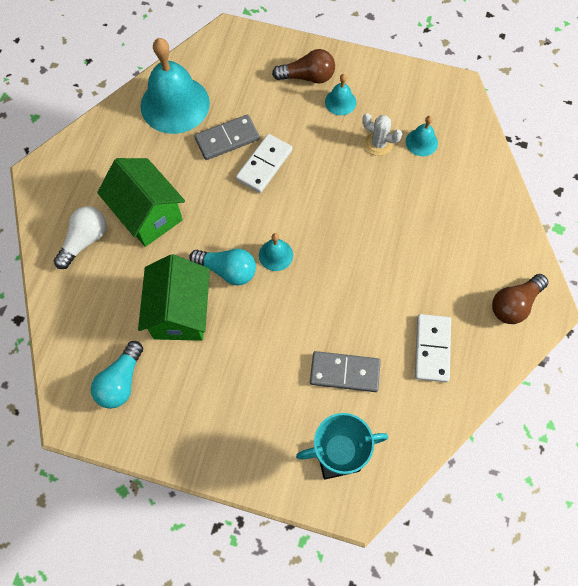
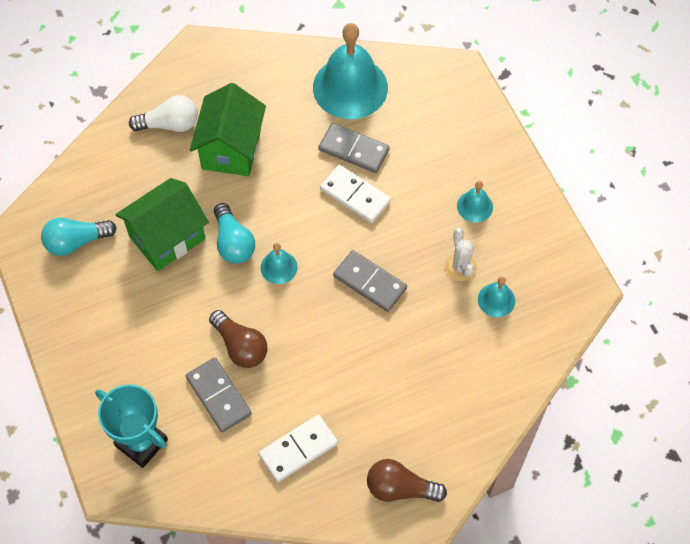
camera: 50 degrees right, 5 degrees down
(264, 165) = (355, 195): white domino -> white domino turned 45 degrees clockwise
(307, 77) = (475, 162): brown light bulb -> brown light bulb (240, 346)
(341, 206) = (369, 282): none -> grey domino

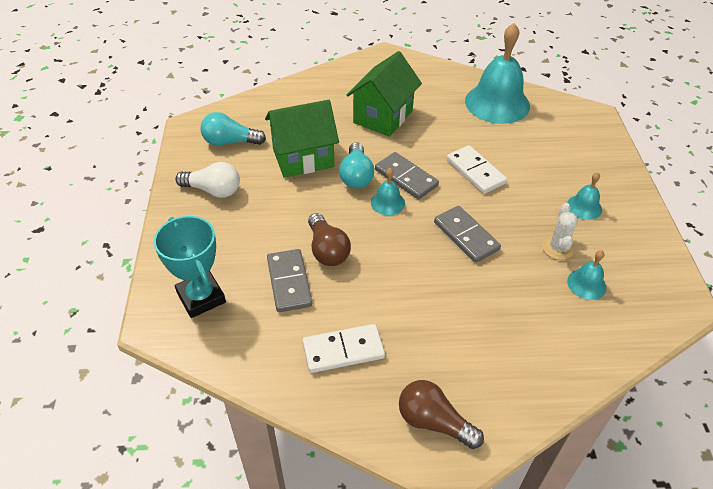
camera: 20 degrees right, 15 degrees down
(170, 124) = (341, 91): white light bulb -> white light bulb (213, 190)
(353, 150) = (485, 142): grey domino -> grey domino (406, 178)

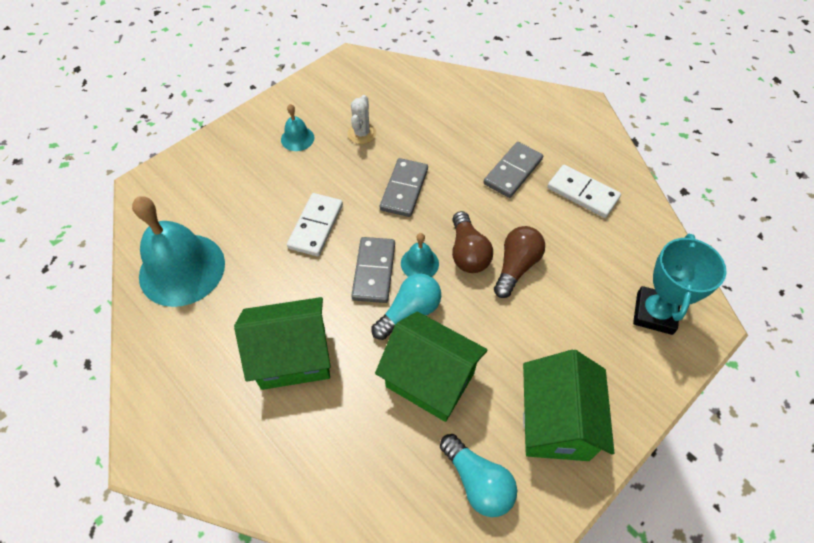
camera: 130 degrees left, 10 degrees up
(213, 190) = (555, 422): white light bulb -> green house
(289, 282) = (572, 266): grey domino -> grey domino (512, 171)
(433, 422) = (571, 122): brown light bulb -> brown light bulb (468, 253)
(557, 248) = (362, 133): white cactus -> white cactus turned 45 degrees counterclockwise
(586, 284) = (383, 105): turquoise bell -> none

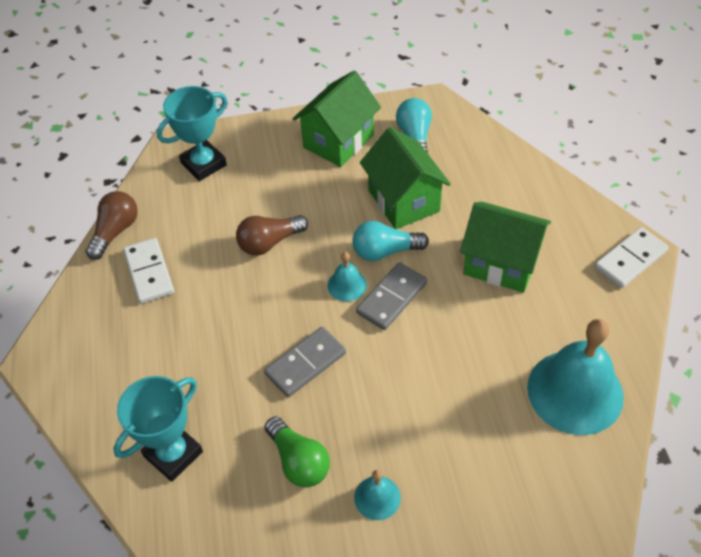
camera: 145 degrees left, 5 degrees down
(316, 226) = (419, 369): white domino -> white domino (630, 260)
(362, 133) = (299, 461): white cactus -> green light bulb
(443, 102) = (173, 454): none -> turquoise trophy
(468, 253) = (298, 273): brown light bulb -> brown light bulb (115, 231)
(512, 171) = (186, 326): grey domino -> none

